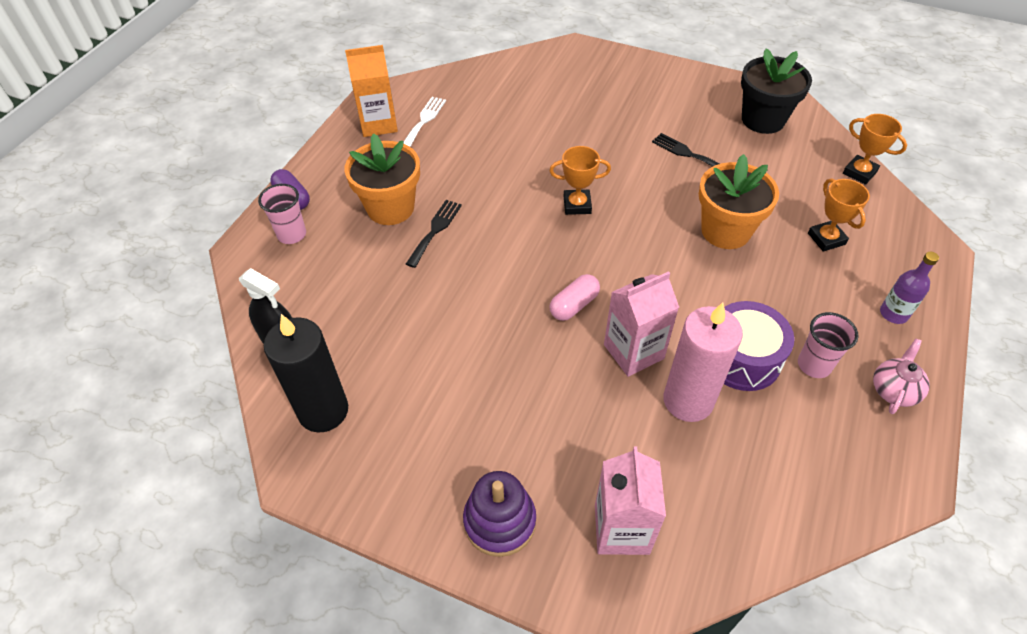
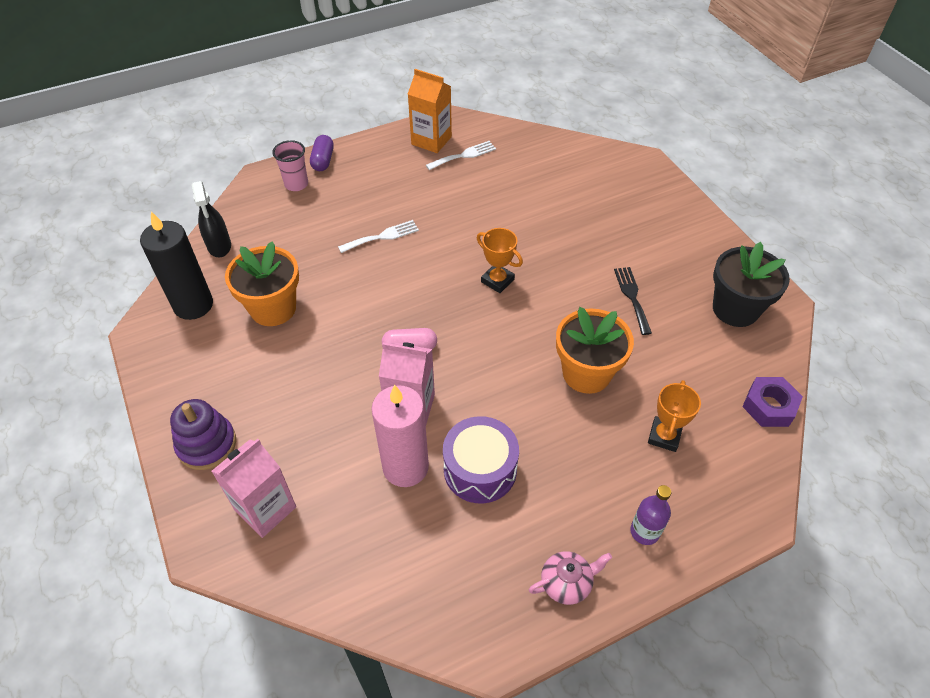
camera: 40 degrees right, 0 degrees up
(390, 208) = (372, 204): orange flower pot -> orange flower pot (273, 308)
(435, 230) = (382, 236): black fork -> white fork
(814, 365) = (527, 516): pink cup -> none
(859, 172) = (769, 406): orange trophy -> purple nut

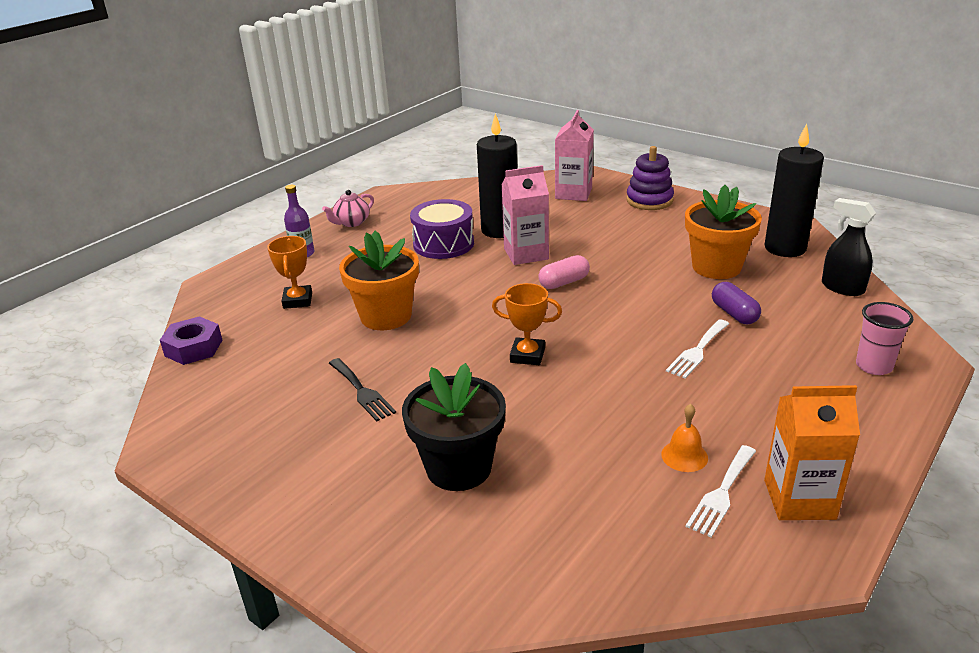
camera: 155 degrees right, 20 degrees down
(323, 160) = (894, 406): purple capsule -> purple capsule (734, 313)
(405, 467) = (500, 230): pink candle -> black candle
(463, 178) = (684, 456): none -> orange bell
(735, 309) = (228, 421): black flower pot -> black flower pot (458, 467)

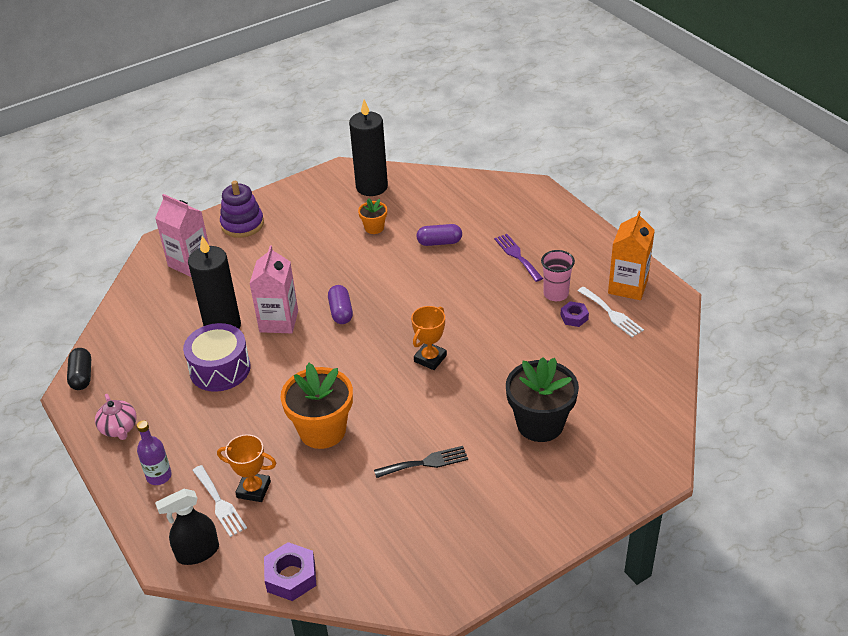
camera: 70 degrees left, 10 degrees up
(404, 192) = (82, 376): none -> black capsule
(564, 282) = (341, 312): pink capsule -> purple capsule
(684, 456) = (574, 317): orange bell -> purple nut
(697, 351) = (472, 274): white fork -> white fork (219, 503)
(716, 267) = (374, 228): orange flower pot -> orange flower pot, size x0.50
(767, 377) = (517, 256): none -> purple fork
(842, 288) = (439, 184): black spray bottle -> black spray bottle (197, 552)
(874, 366) = (529, 210): pink cup -> pink cup (556, 294)

